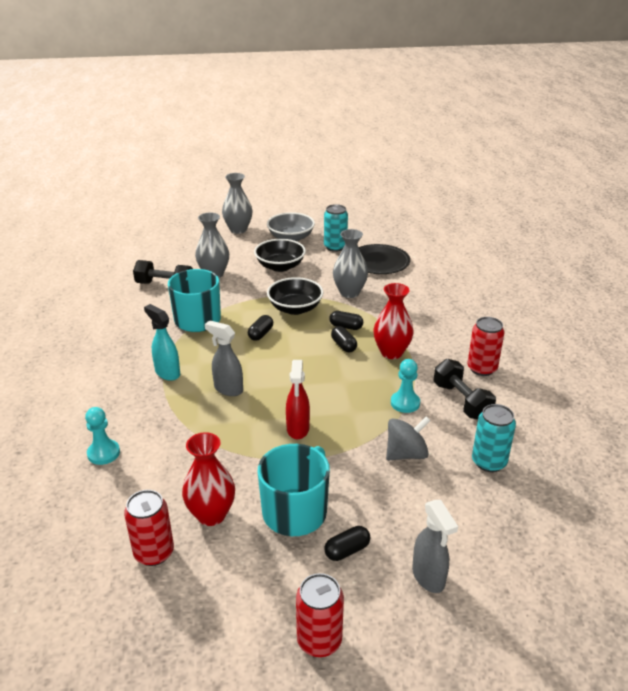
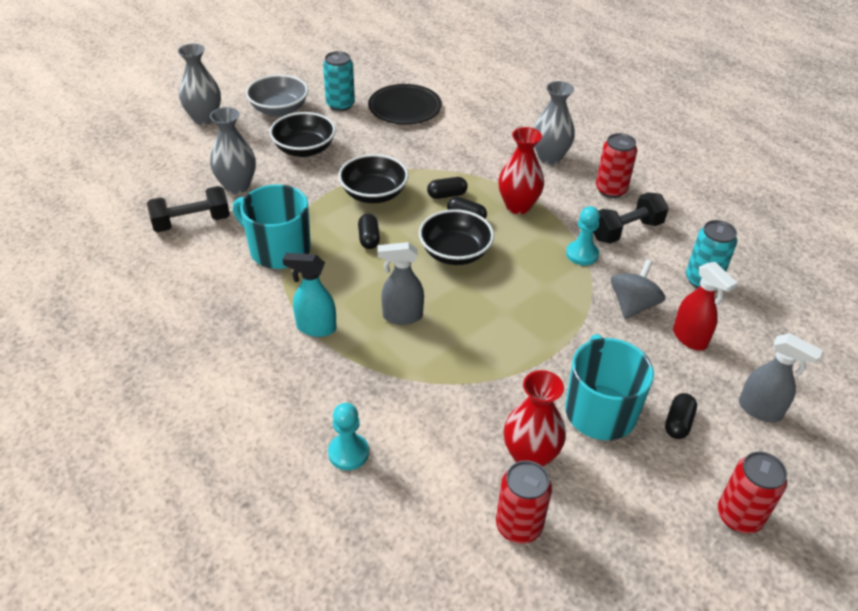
camera: 35 degrees left, 10 degrees up
(298, 429) = (516, 327): red spray bottle -> red spray bottle (690, 338)
(309, 365) = (455, 253): none -> black bowl
(349, 293) = (411, 154): grey vase -> grey vase (549, 157)
(461, 401) = (626, 231): black dumbbell -> black dumbbell turned 60 degrees counterclockwise

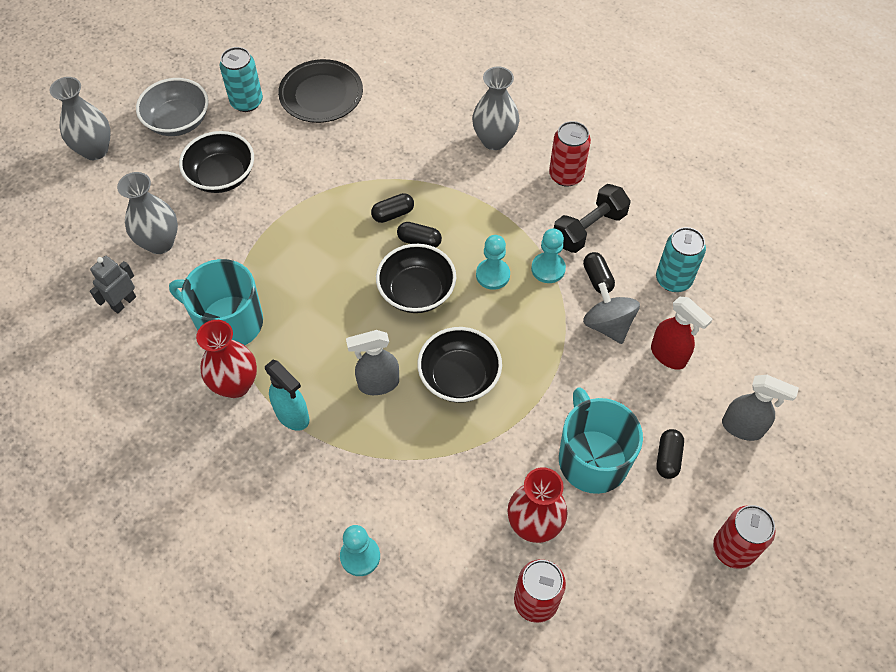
camera: 10 degrees left, 15 degrees up
(191, 222) = (123, 302): black dumbbell -> grey robot
(315, 328) = (292, 415): turquoise spray bottle -> turquoise spray bottle turned 135 degrees counterclockwise
(369, 238) = (322, 289): black capsule -> black capsule (597, 278)
(374, 194) = (313, 227): black bowl -> black bowl (459, 377)
(518, 206) = (471, 216): red vase -> red vase (235, 385)
(528, 251) = (492, 275): none -> turquoise pawn
(633, 305) = (608, 325): grey spinning top -> grey spinning top turned 45 degrees counterclockwise

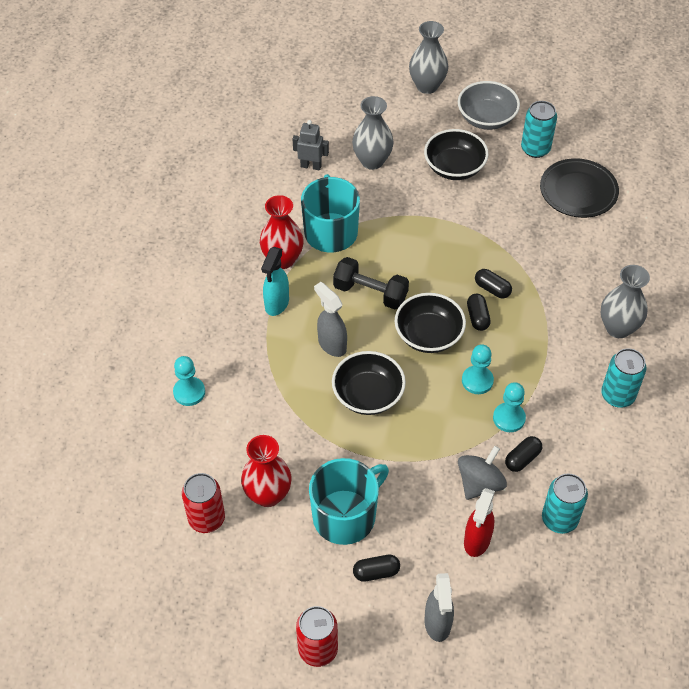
camera: 65 degrees right, 5 degrees down
(566, 175) = (617, 395): red can -> turquoise can
(589, 229) = (571, 434): black dumbbell -> black dumbbell (370, 293)

